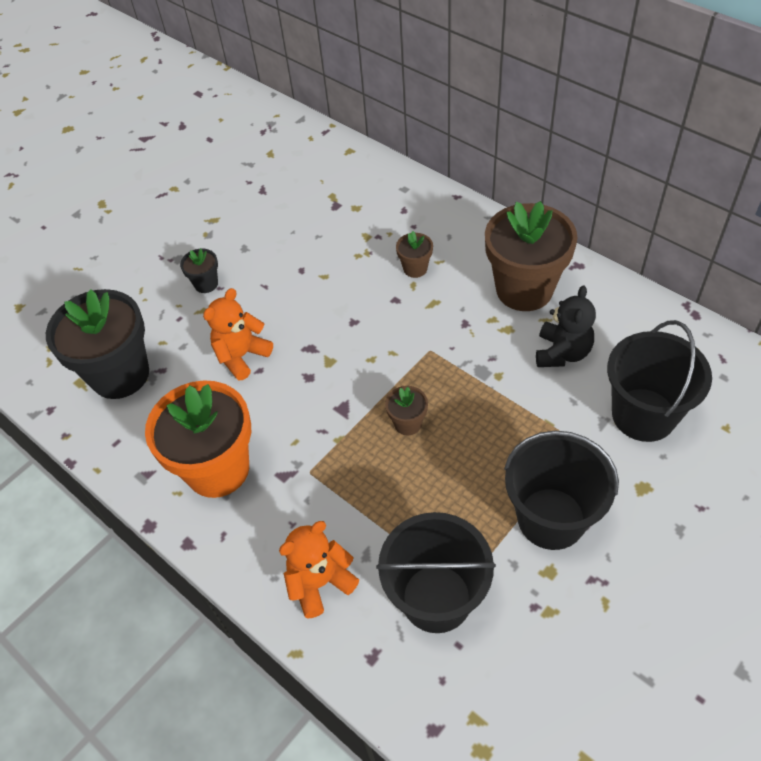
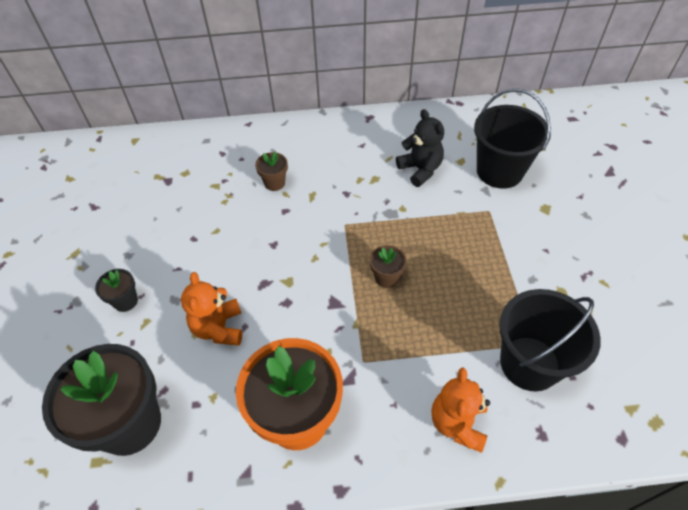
camera: 50 degrees left, 0 degrees up
(524, 289) = (356, 150): brown flower pot -> none
(551, 518) = (526, 262): black bucket -> none

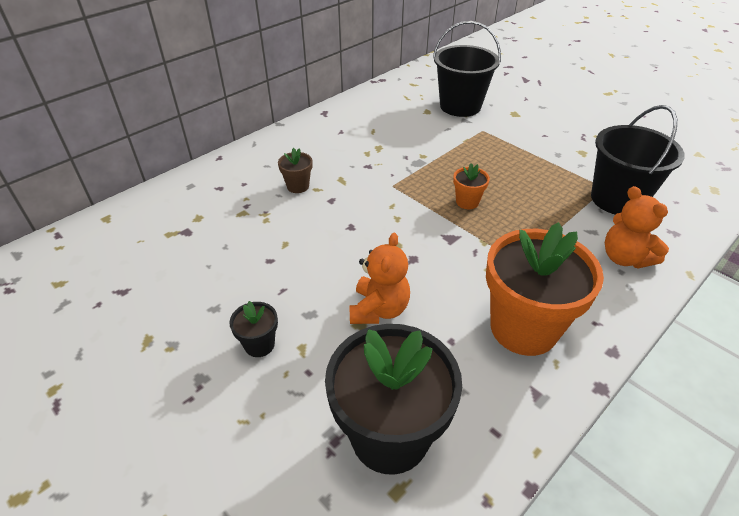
camera: 40 degrees left, 10 degrees down
(219, 328) = (379, 309): orange teddy bear -> orange teddy bear turned 120 degrees counterclockwise
(386, 278) = (467, 202): brown flower pot -> orange flower pot
(420, 170) = (405, 128): black teddy bear -> none

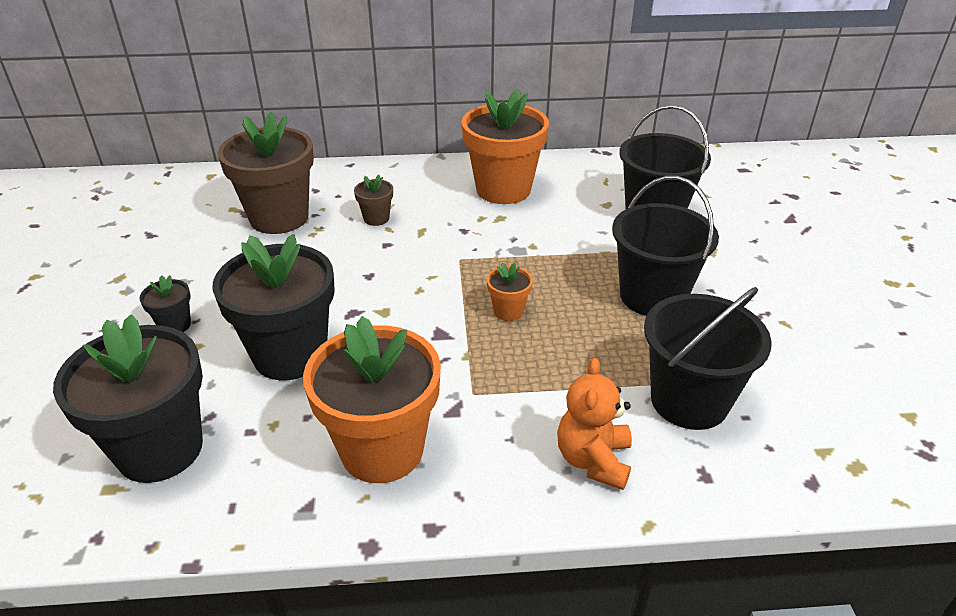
camera: 40 degrees right, 5 degrees down
(221, 221) = (279, 218): none -> brown flower pot
(354, 128) = (503, 189): none -> orange flower pot
(379, 309) = (290, 355): orange teddy bear -> black flower pot
(524, 153) = (652, 296): none -> black bucket

